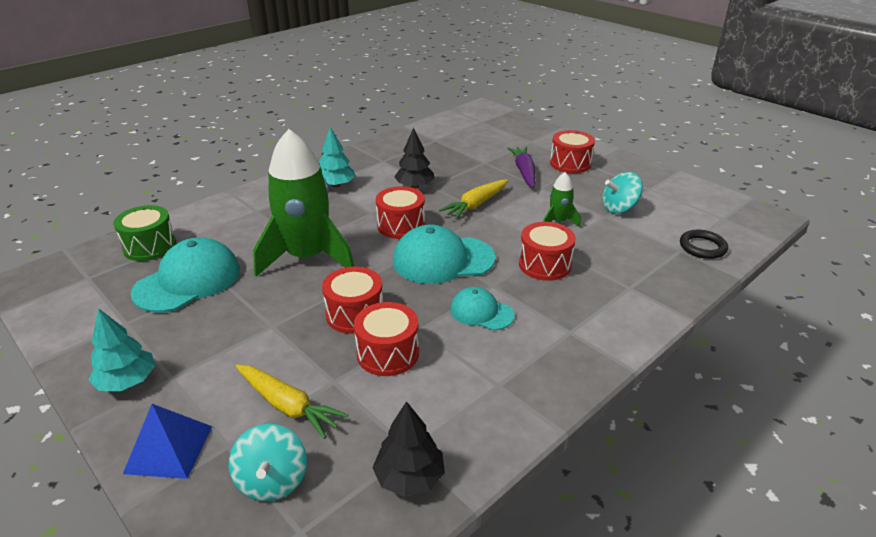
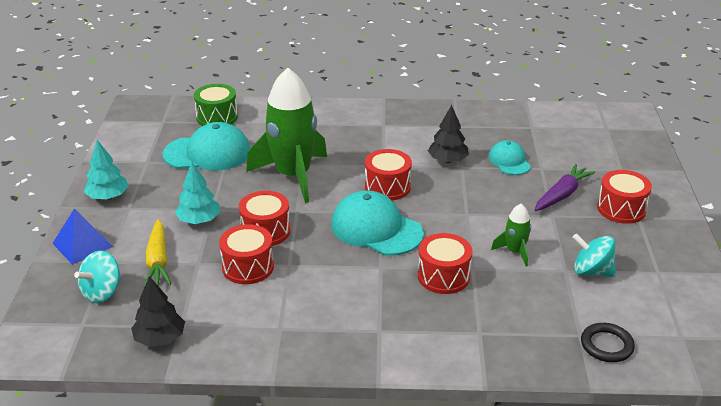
camera: 45 degrees right, 0 degrees up
(336, 185) = (390, 130): turquoise tree -> turquoise tree (199, 220)
(476, 205) = (471, 201): yellow carrot -> none
(481, 312) = (343, 279): turquoise cap -> turquoise cap (509, 161)

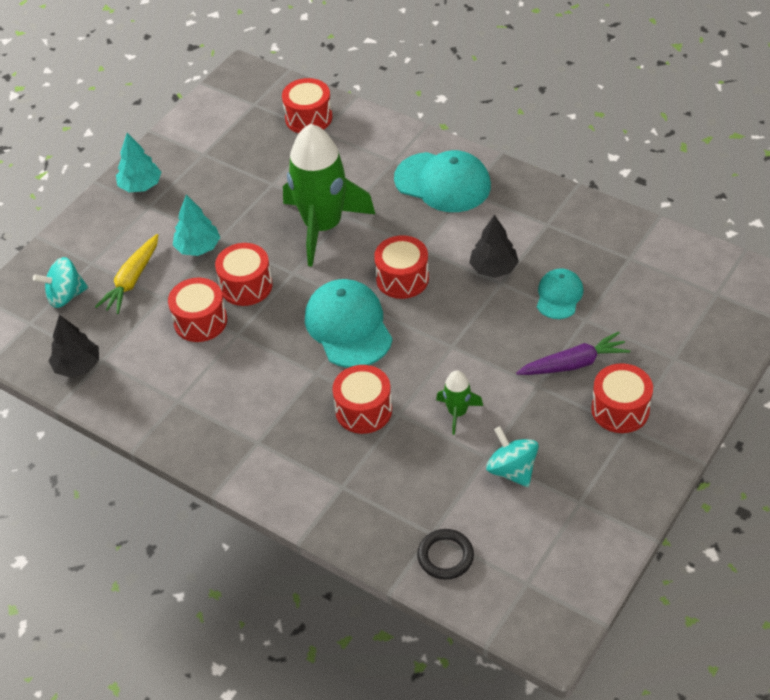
camera: 35 degrees right, 15 degrees up
(82, 245) = (84, 235): blue pyramid -> none
(207, 153) = (265, 164): turquoise cap -> turquoise cap (443, 182)
(217, 117) = (308, 118): green drum -> red drum

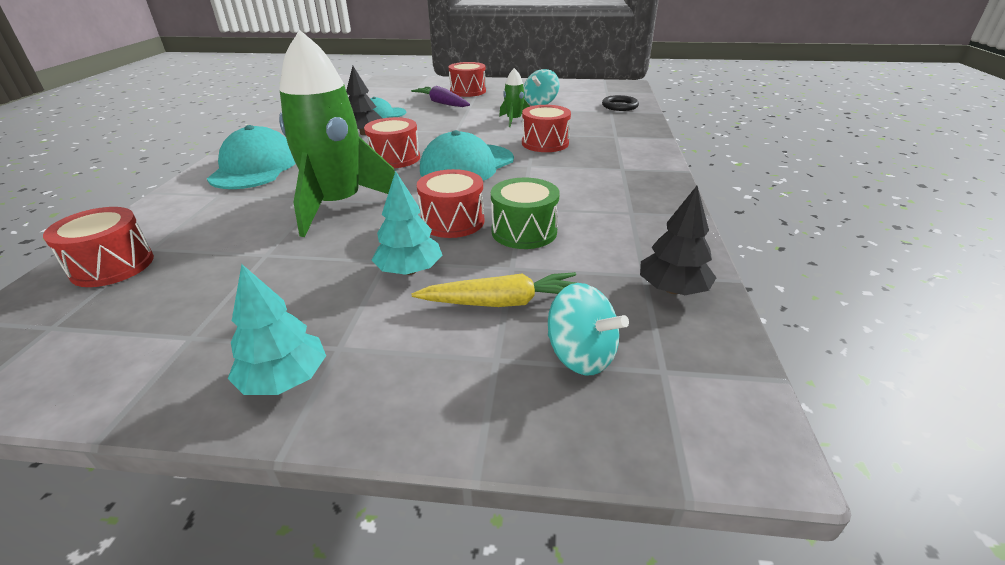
camera: 120 degrees left, 15 degrees down
(200, 321) = (524, 231): red drum -> green drum

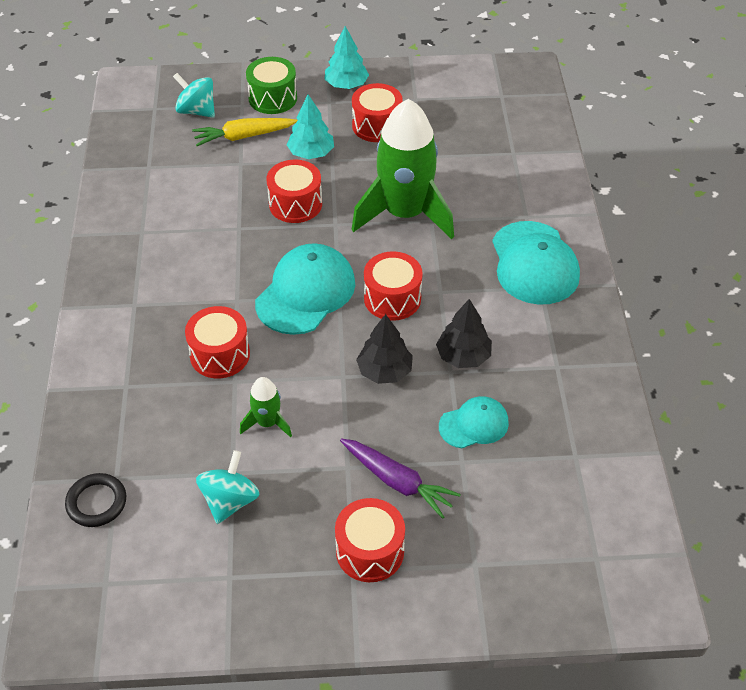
camera: 170 degrees right, 15 degrees up
(112, 266) = (520, 136): red drum -> red drum (377, 125)
(524, 231) = (234, 199): green drum -> green drum (272, 98)
(672, 289) = (133, 157): black tree -> black tree (384, 371)

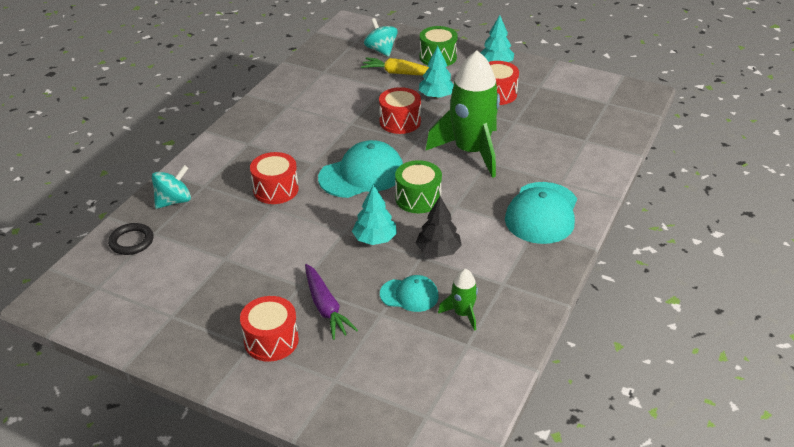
camera: 30 degrees right, 10 degrees down
(230, 501) = (209, 273): turquoise spinning top -> turquoise spinning top (174, 201)
(267, 423) = (271, 239): green rocket -> green rocket (462, 314)
(384, 371) = (375, 239): black tree -> turquoise tree
(392, 298) = (418, 198): red drum -> green drum

